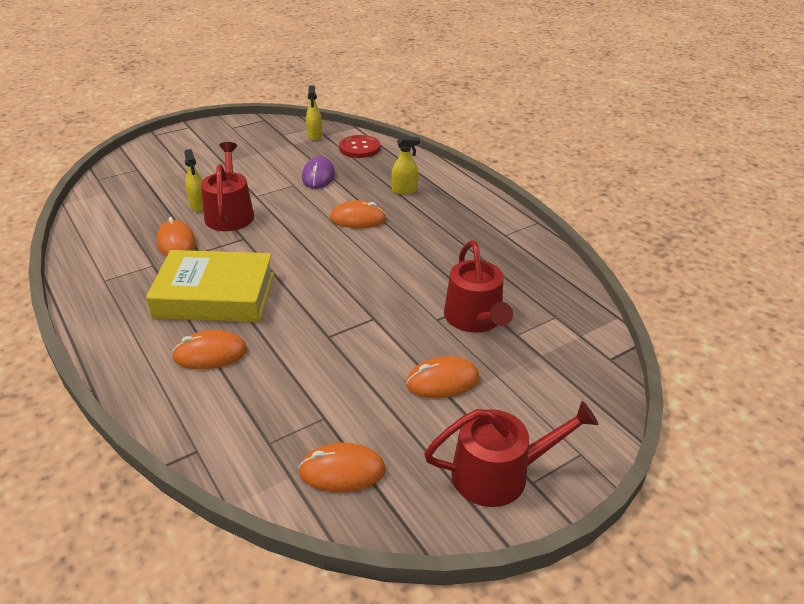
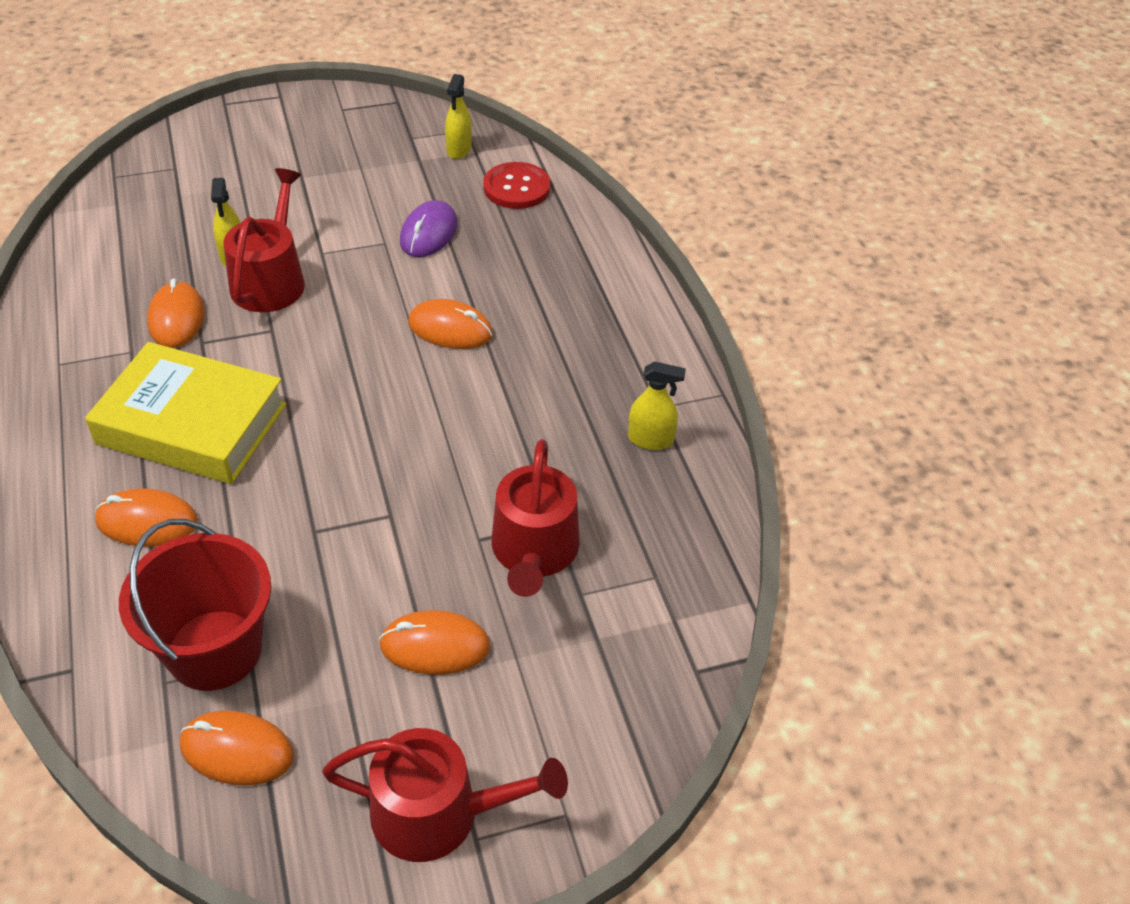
camera: 15 degrees right, 10 degrees up
(295, 416) = (214, 650): none -> red bucket
(404, 190) = (546, 288): yellow spray bottle -> yellow spray bottle (650, 439)

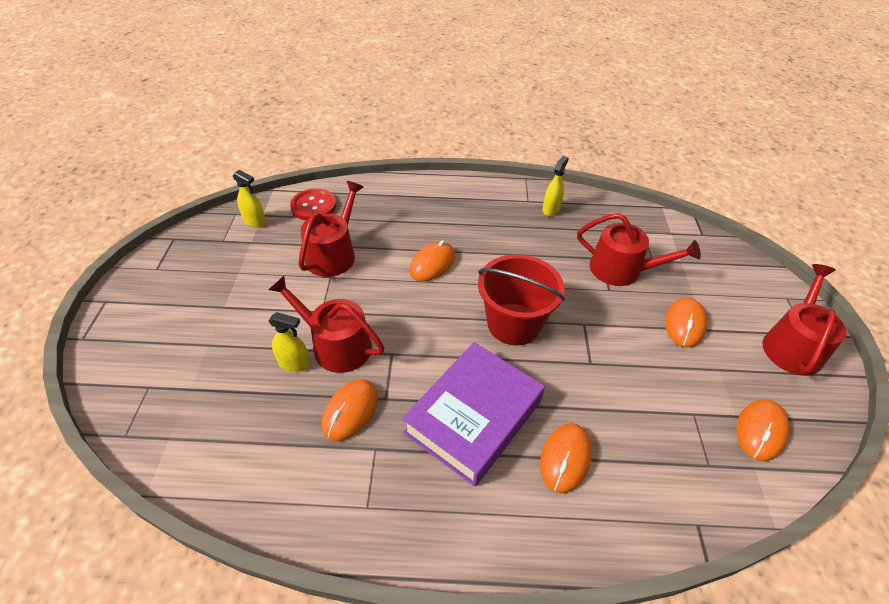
camera: 70 degrees left, 0 degrees up
(176, 318) = (350, 411): orange mouse -> orange mouse turned 75 degrees counterclockwise
(192, 424) = (473, 417): yellow book -> purple book
(214, 650) = (683, 432): red bucket -> red bucket (513, 324)
(428, 233) = (334, 254): purple mouse -> red watering can

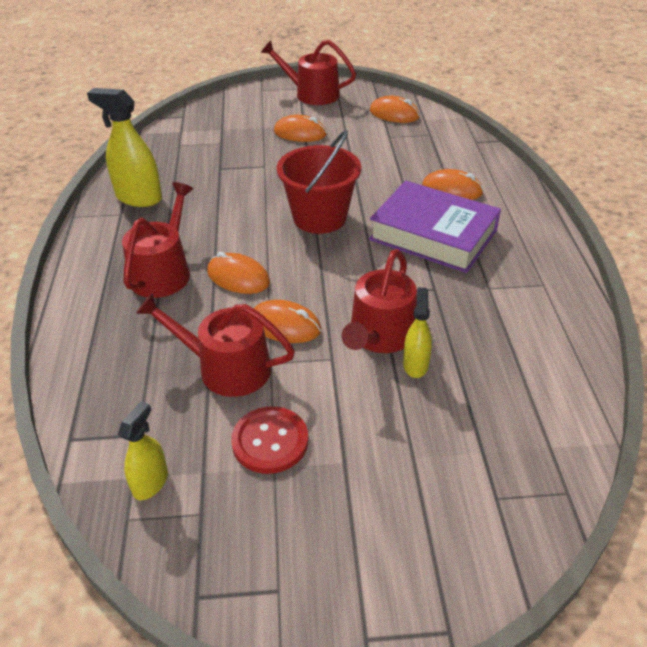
camera: 95 degrees left, 5 degrees down
(313, 206) = (114, 414): red button -> red button (270, 441)
(350, 411) = (458, 310): orange mouse -> orange mouse (285, 325)
(551, 209) = (139, 198): yellow spray bottle -> yellow spray bottle, size x1.70
(622, 270) = (236, 158): red watering can -> red watering can (163, 271)

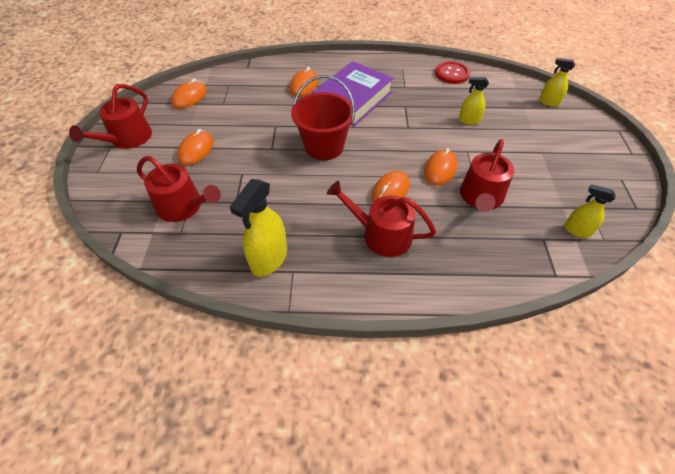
camera: 85 degrees left, 10 degrees up
(270, 441) = (535, 179): red button -> red button (452, 74)
(379, 336) = (447, 131): red watering can -> red watering can (183, 207)
(517, 500) = (549, 102): none -> yellow spray bottle

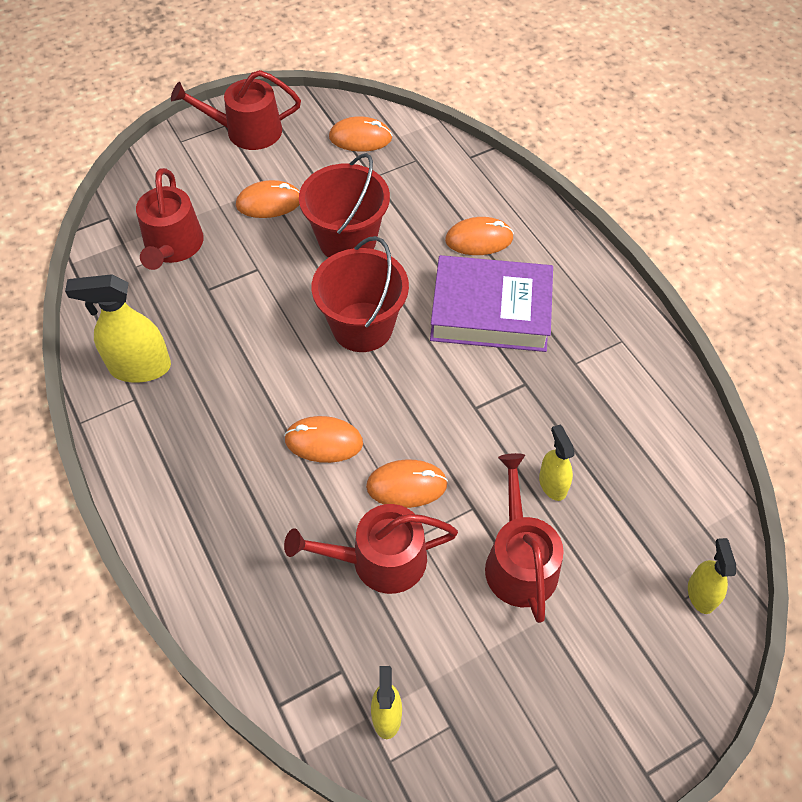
camera: 60 degrees right, 5 degrees up
(258, 129) = (347, 240): none -> red bucket
(381, 234) = (238, 463): red watering can -> red watering can (519, 560)
(452, 74) = (666, 414): red button -> none

